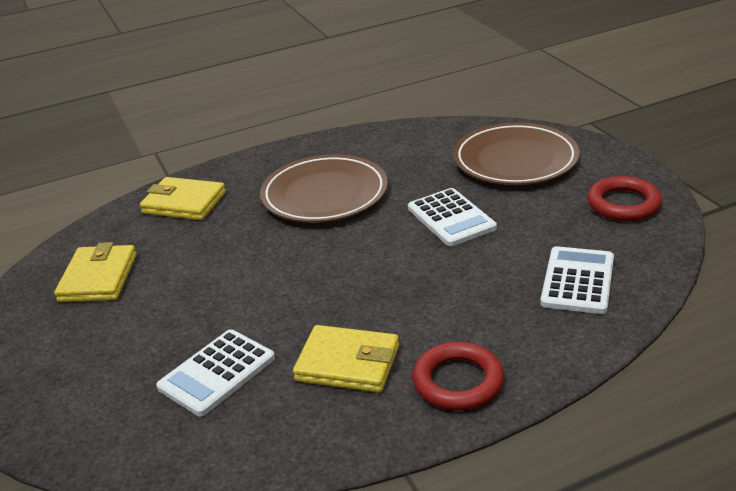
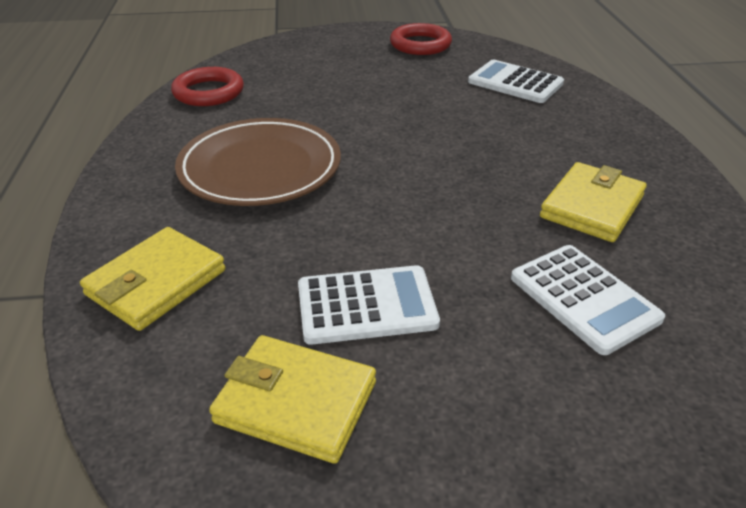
camera: 75 degrees left, 5 degrees up
(451, 218) = (378, 111): white calculator -> white calculator (366, 305)
(458, 381) = (633, 157): red ring -> red ring (208, 92)
(515, 160) = (307, 64): brown plate -> none

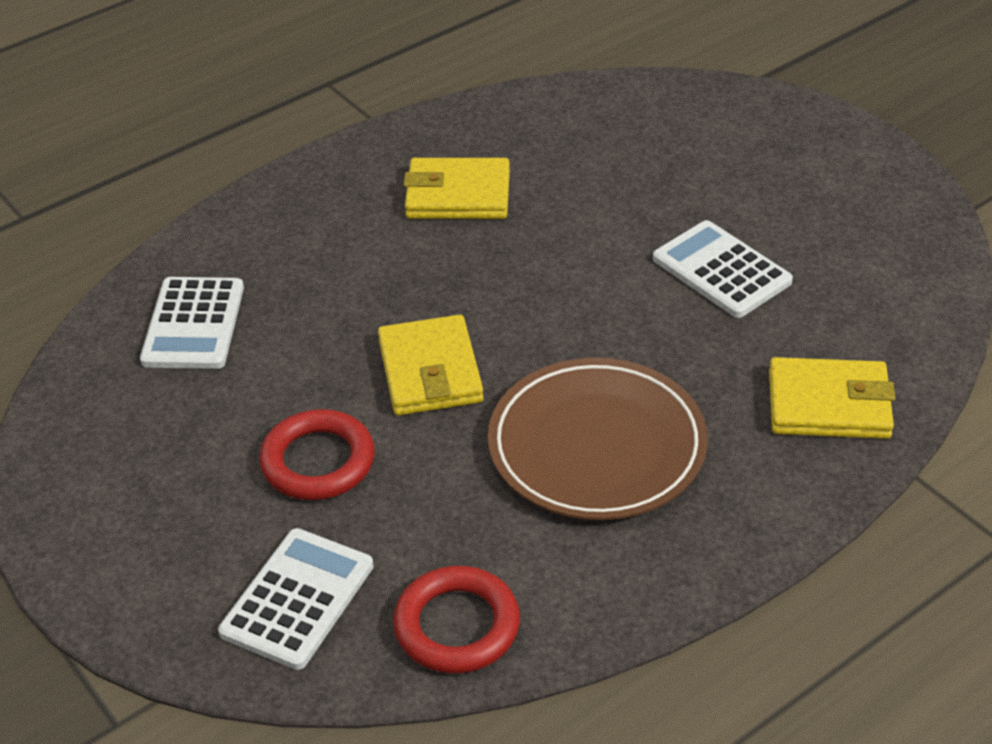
camera: 120 degrees left, 5 degrees up
(296, 402) = (843, 261): yellow wallet -> yellow wallet (430, 371)
(420, 44) = (103, 471): red ring -> red ring (318, 461)
(584, 298) = (598, 169): white calculator -> white calculator (297, 599)

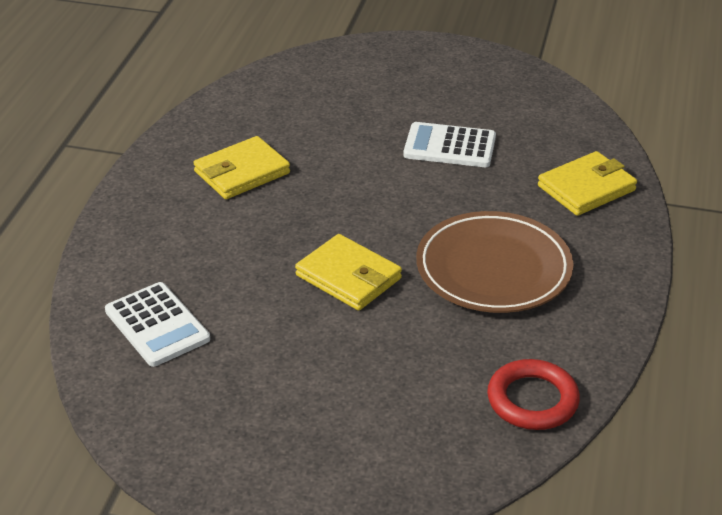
camera: 40 degrees left, 5 degrees down
(297, 599) = (425, 439): white calculator -> none
(318, 461) = (342, 360): red ring -> none

